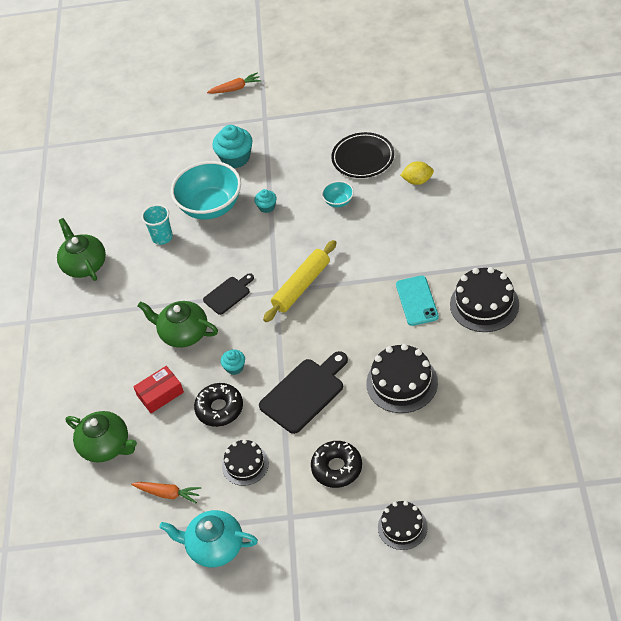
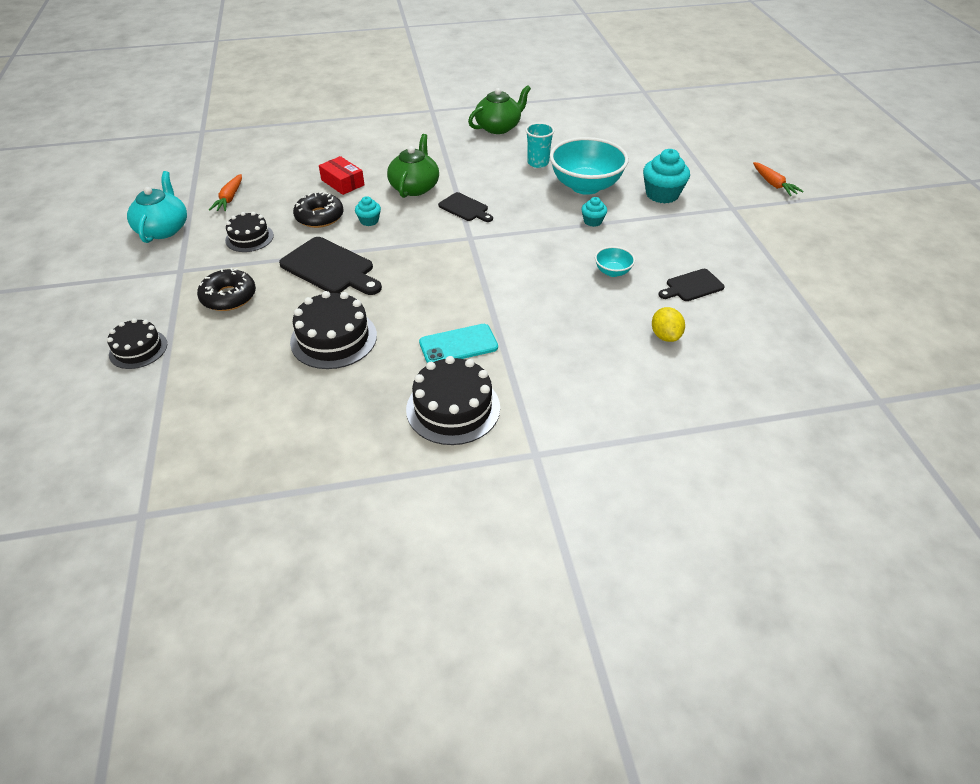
camera: 75 degrees right, 5 degrees down
(106, 446) = (290, 162): green teapot -> none
(301, 286) = (478, 254): yellow rolling pin -> none
(363, 158) = (692, 286): black plate -> black cutting board

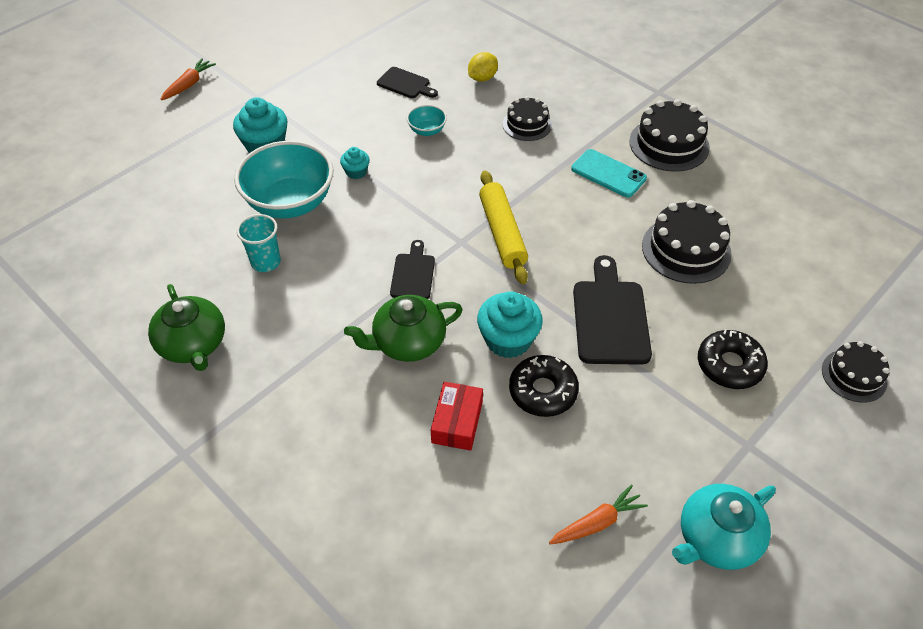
camera: 125 degrees left, 5 degrees up
(249, 238) = (640, 428): black cake -> black cake (527, 124)
(369, 221) = (508, 340): turquoise cupcake -> turquoise cupcake, size x1.86
(458, 258) = (502, 233): none -> yellow rolling pin
(498, 127) = (193, 344): green teapot -> green teapot turned 135 degrees counterclockwise

